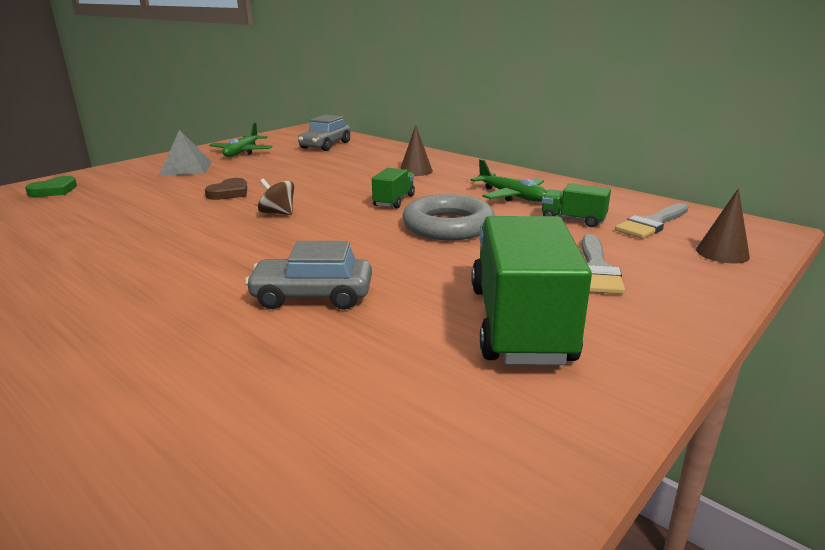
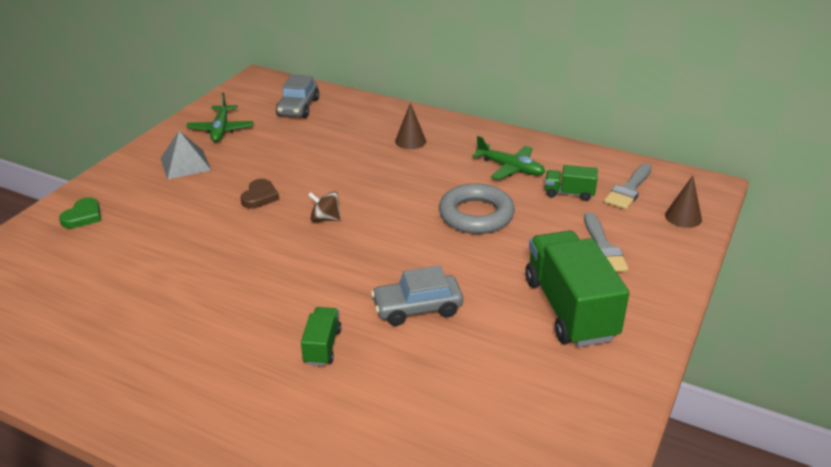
camera: 15 degrees left, 10 degrees up
(394, 201) = (415, 188): green truck -> green truck (322, 346)

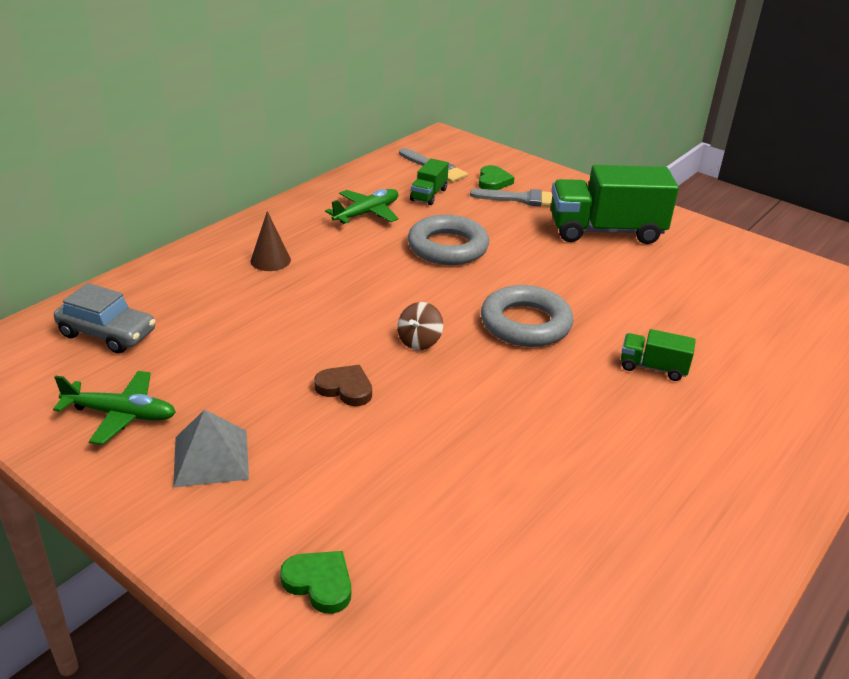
camera: 80 degrees left, 0 degrees up
(368, 268) = (525, 323): none -> grey ring
(417, 308) = (597, 304): grey car -> none
(629, 227) = (493, 181): none -> green heart
(683, 217) = (486, 157): brown cone -> none

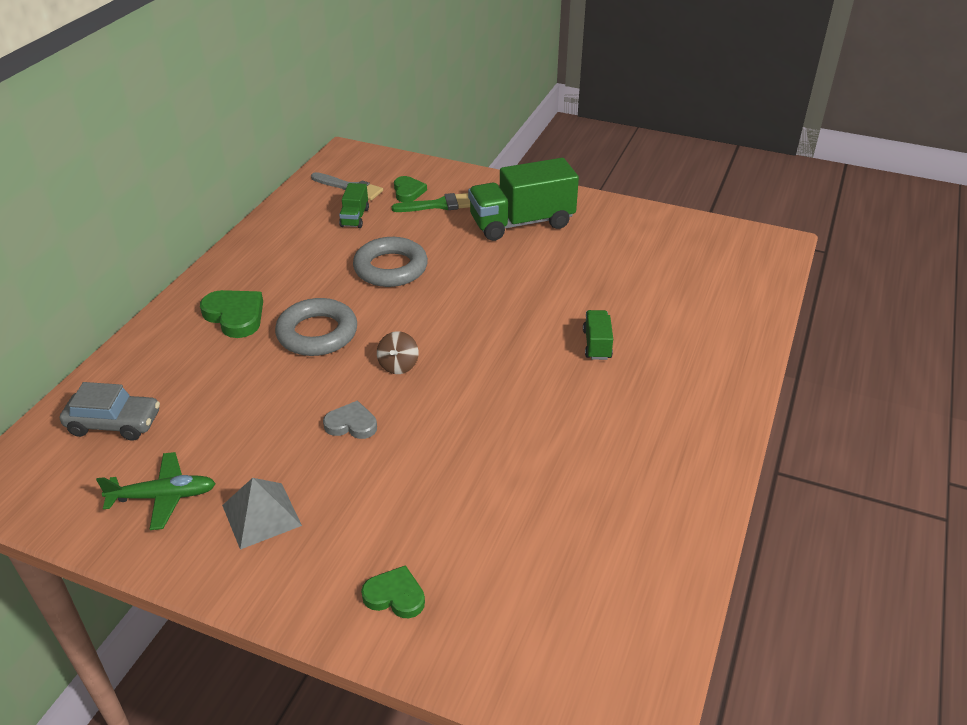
camera: 15 degrees left, 5 degrees up
(270, 260) = (235, 316): brown cone -> green heart
(345, 388) = (351, 424): brown heart -> grey heart
(367, 213) = (305, 248): green plane -> none
(522, 199) = (439, 205): grey brush -> green brush
(525, 323) = (482, 328): grey ring -> grey ring (317, 333)
(653, 367) = (597, 344): green truck -> green truck turned 90 degrees clockwise

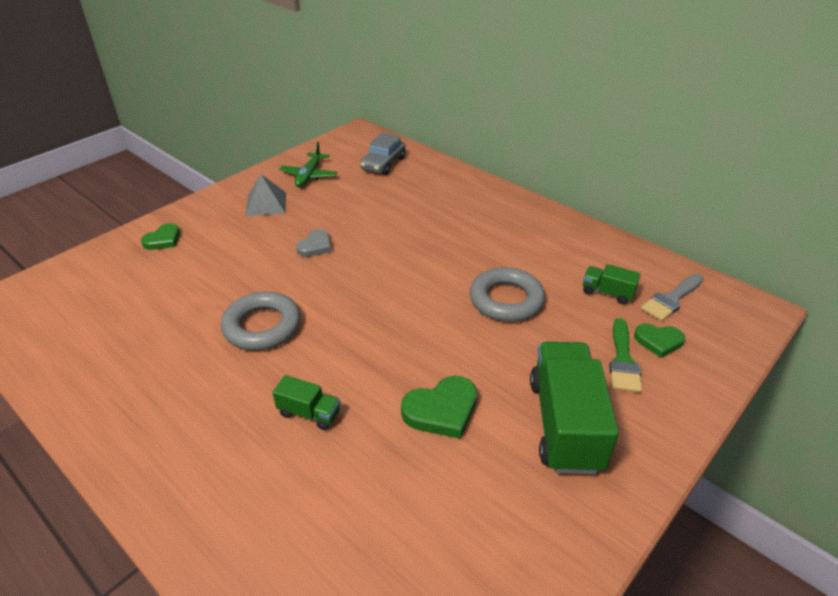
camera: 110 degrees right, 0 degrees up
(235, 316) = (471, 212): green heart -> green heart (441, 410)
(317, 333) = (429, 245): grey ring -> grey ring (262, 326)
(398, 365) = (364, 278): brown spinning top -> none

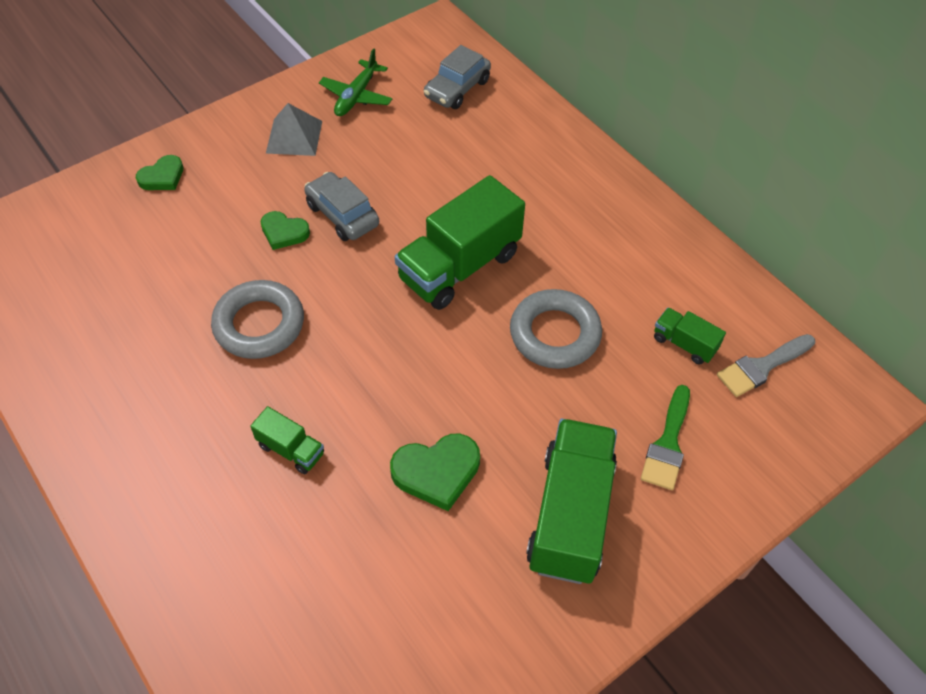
camera: 10 degrees right, 15 degrees up
(315, 246) = (342, 215): grey heart -> grey car
(417, 267) = (459, 266): none -> green truck
(658, 341) = (721, 425): green heart -> green heart (284, 232)

